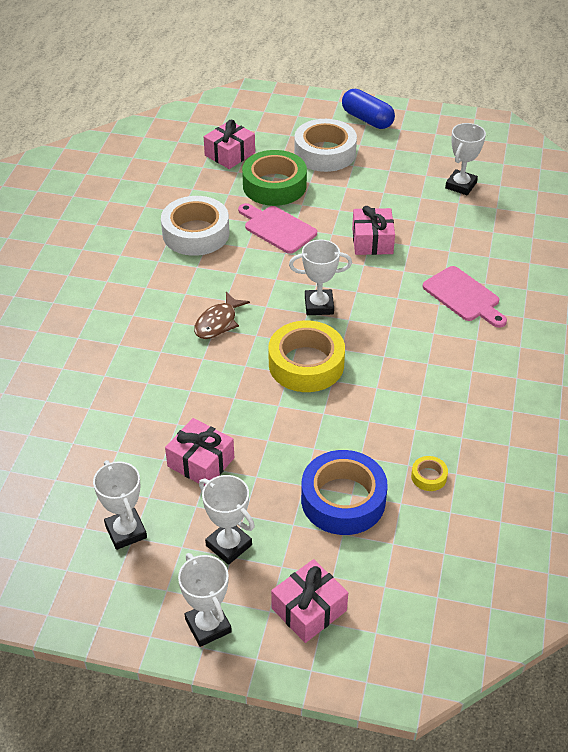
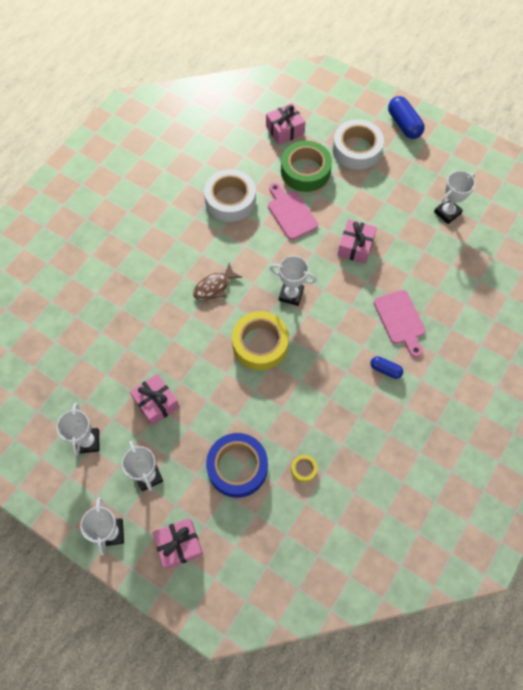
camera: 20 degrees right, 20 degrees up
(473, 348) = (385, 369): none -> blue capsule

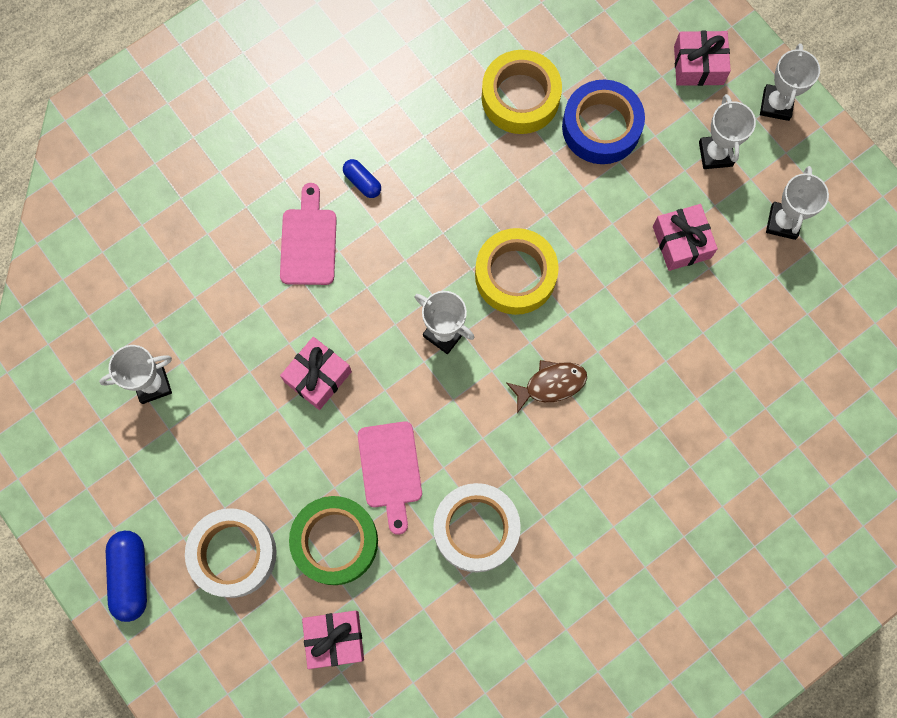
camera: 160 degrees left, 10 degrees up
(303, 469) = (520, 97): yellow tape -> yellow tape, size x2.34

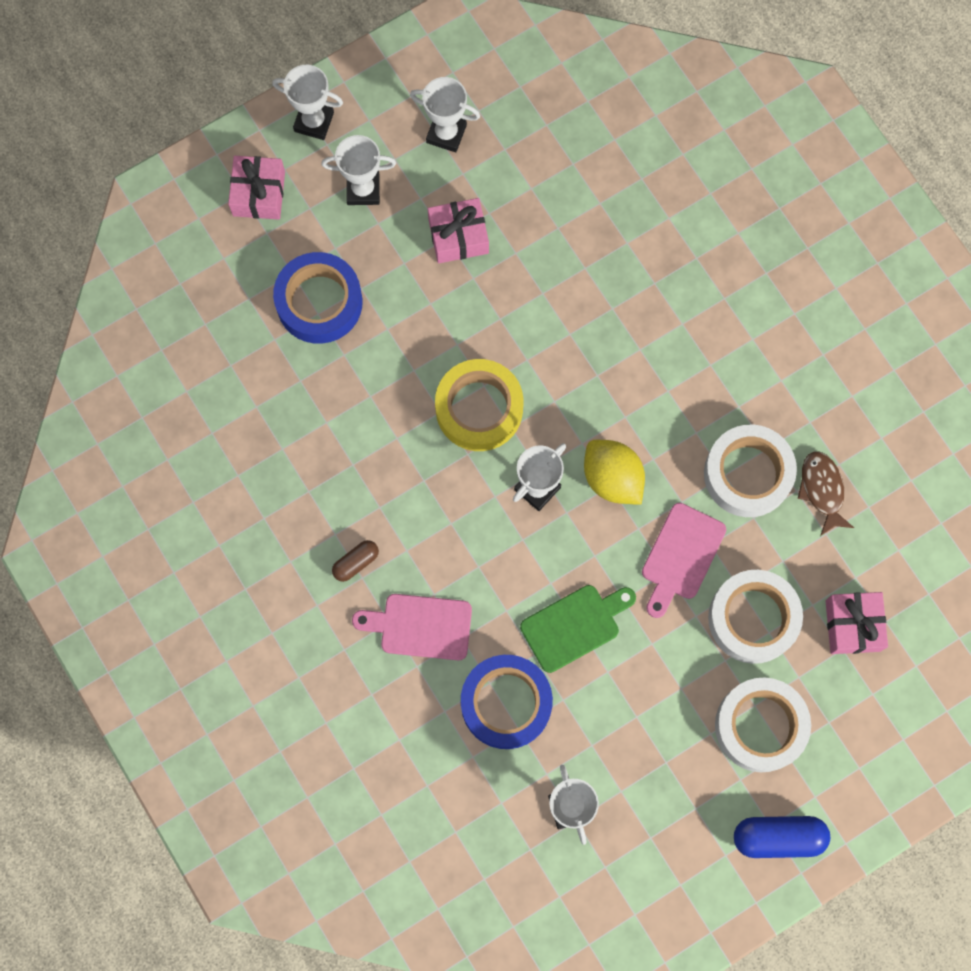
camera: 85 degrees left, 0 degrees up
(243, 321) = (506, 703): none -> blue tape
(318, 376) = (574, 626): pink gift -> green cutting board
(335, 541) = (753, 618): green tape -> white tape
(362, 182) = (356, 563): blue capsule -> brown capsule
(390, 470) = (681, 556): pink cutting board -> pink cutting board turned 120 degrees clockwise
(460, 401) = (612, 478): none -> yellow lemon
(520, 97) = (274, 383): yellow tape -> none
(551, 384) = (601, 384): brown fish -> brown fish (822, 490)

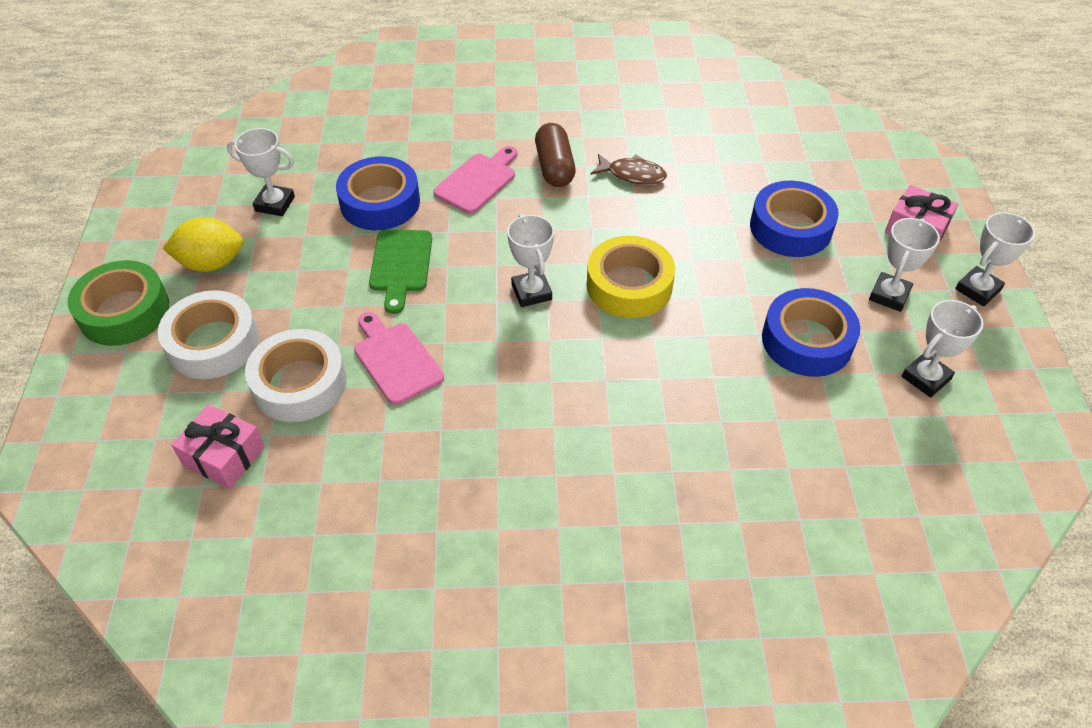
camera: 120 degrees right, 25 degrees down
(356, 563) = (554, 167): brown capsule -> brown capsule, size x1.74
(458, 236) = (807, 341): pink gift -> blue tape
(612, 478) = (501, 345): yellow lemon -> yellow lemon (211, 263)
(747, 474) = (427, 448): white tape -> none
(778, 837) = (124, 311): blue capsule -> green tape
(822, 490) = (363, 502): brown fish -> brown fish (632, 174)

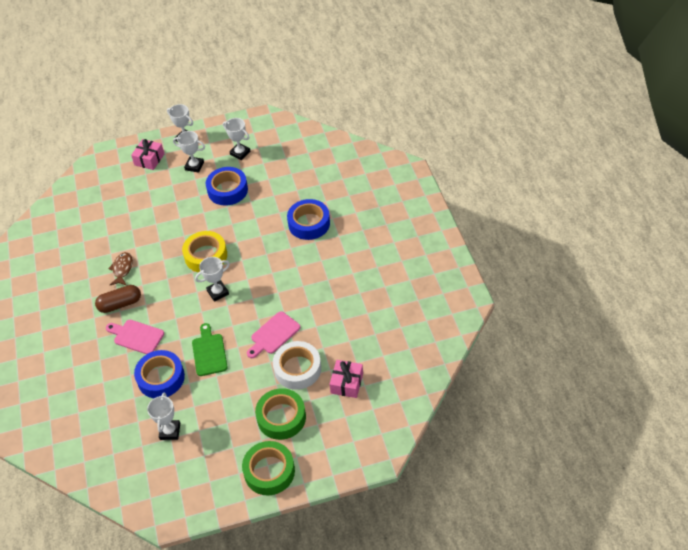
camera: 100 degrees left, 0 degrees up
(211, 263) = (224, 444): yellow lemon -> none
(213, 343) = (281, 417): white tape -> green tape
(401, 265) = (209, 352): green cutting board -> green cutting board turned 90 degrees counterclockwise
(790, 227) = (155, 202): blue tape -> blue tape (309, 223)

